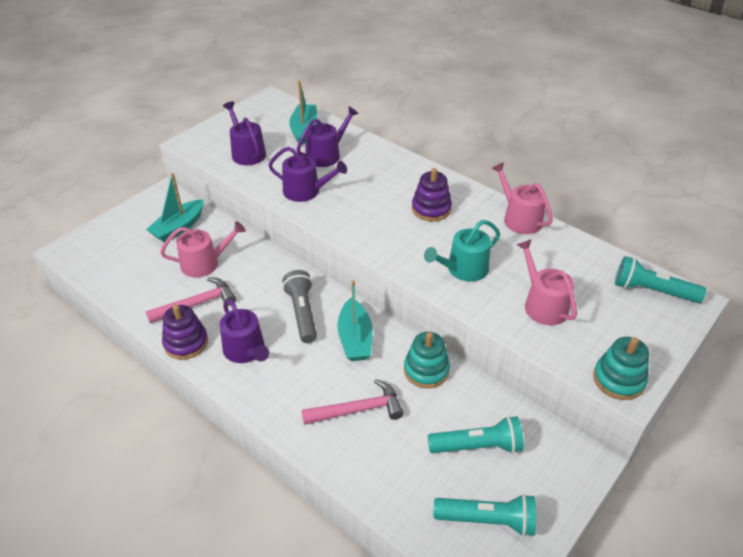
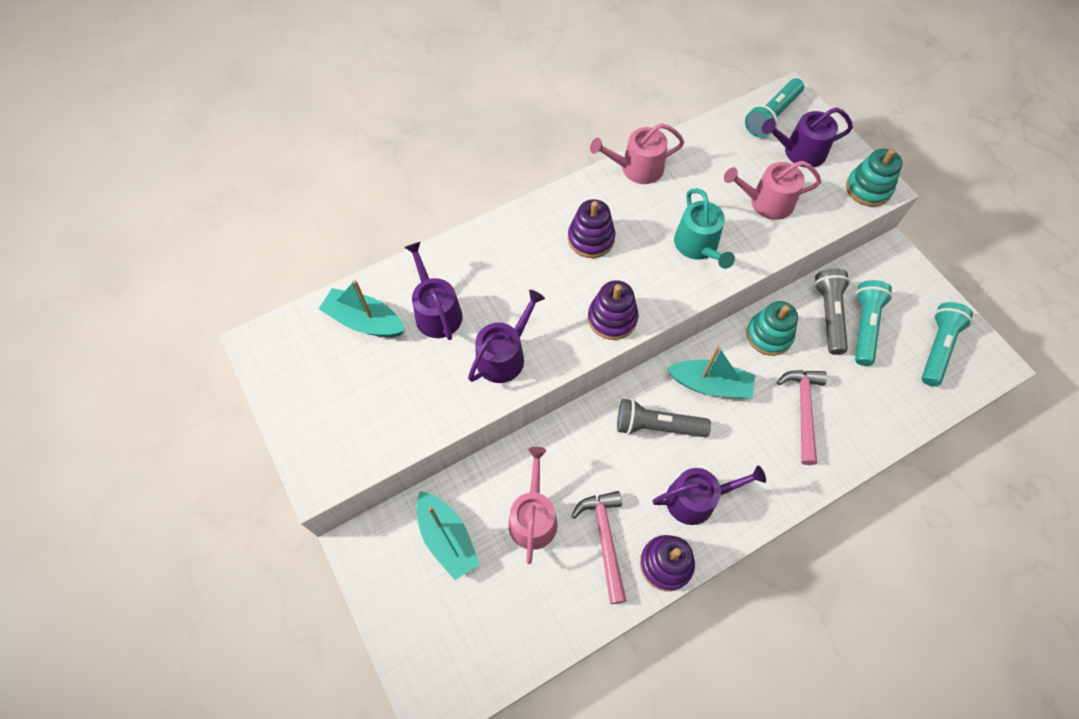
camera: 70 degrees left, 20 degrees up
(247, 152) = (385, 405): purple watering can -> purple watering can (800, 152)
(364, 235) = (612, 318): none -> purple stacking toy
(474, 413) = (829, 315): none -> grey flashlight

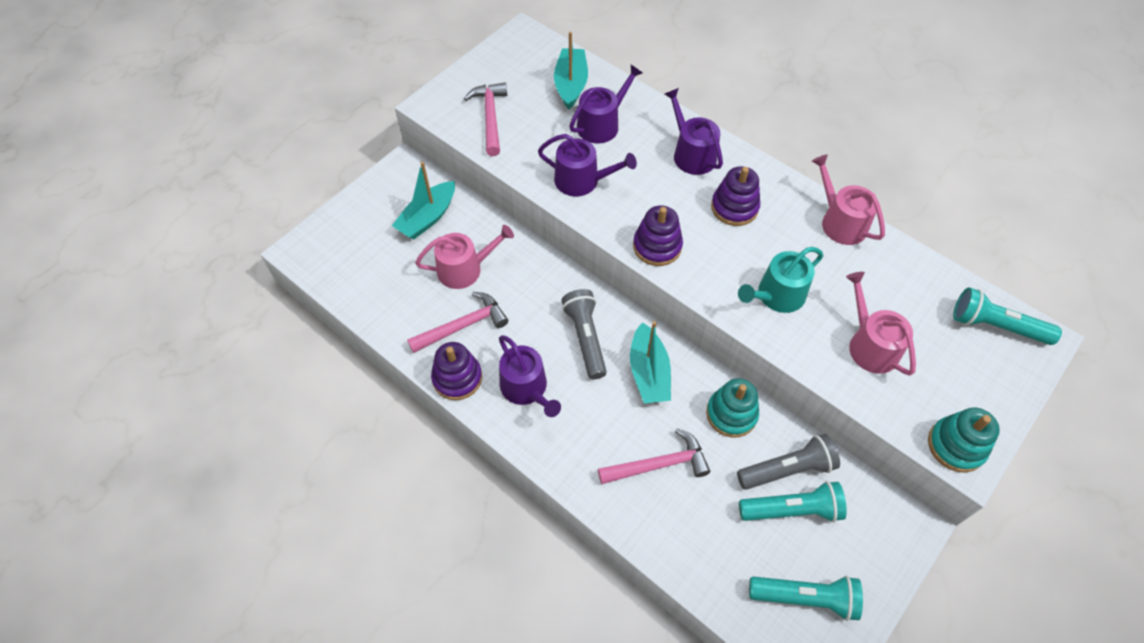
camera: 70 degrees right, 5 degrees down
(372, 418) = (490, 117): none -> pink hammer
(800, 152) = (962, 364): purple watering can -> purple watering can (691, 154)

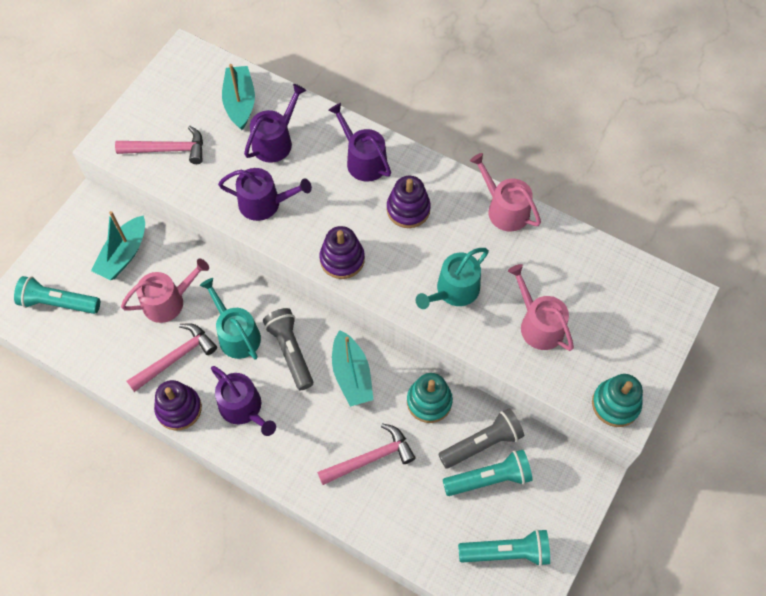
camera: 10 degrees left, 5 degrees up
(490, 117) = (167, 149): pink hammer -> pink hammer turned 105 degrees clockwise
(530, 312) = (236, 334): none -> turquoise watering can
(996, 326) = (645, 289): turquoise flashlight -> turquoise flashlight (58, 303)

